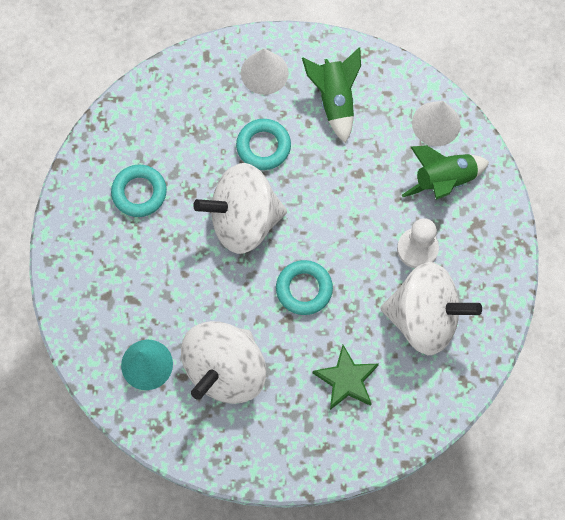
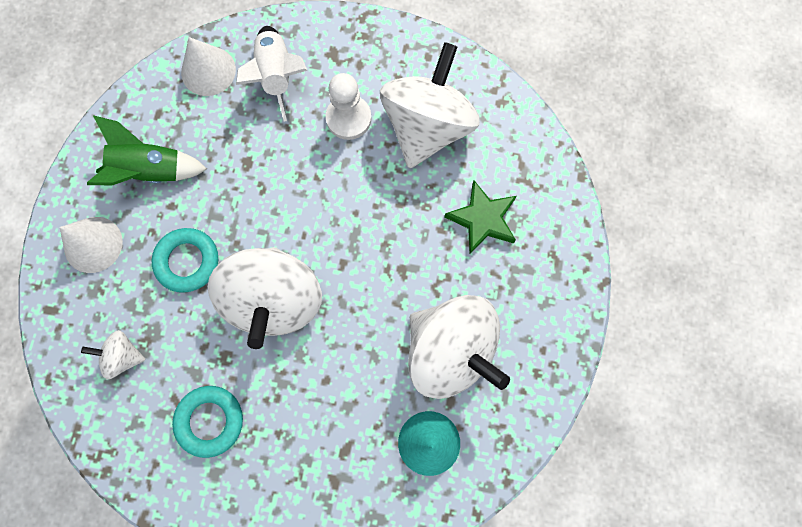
camera: 80 degrees left, 5 degrees up
(179, 117) = (123, 356): none -> white spinning top
(304, 289) = (371, 246): turquoise ring -> none
(443, 181) = (276, 76): green rocket -> white rocket

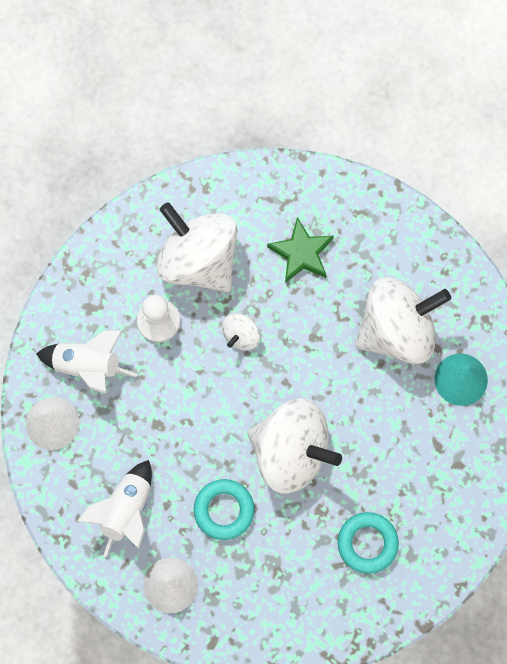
camera: 65 degrees left, 0 degrees up
(123, 356) = (281, 594): white spinning top -> white spinning top (241, 335)
(151, 171) = (126, 510): green rocket -> white rocket

